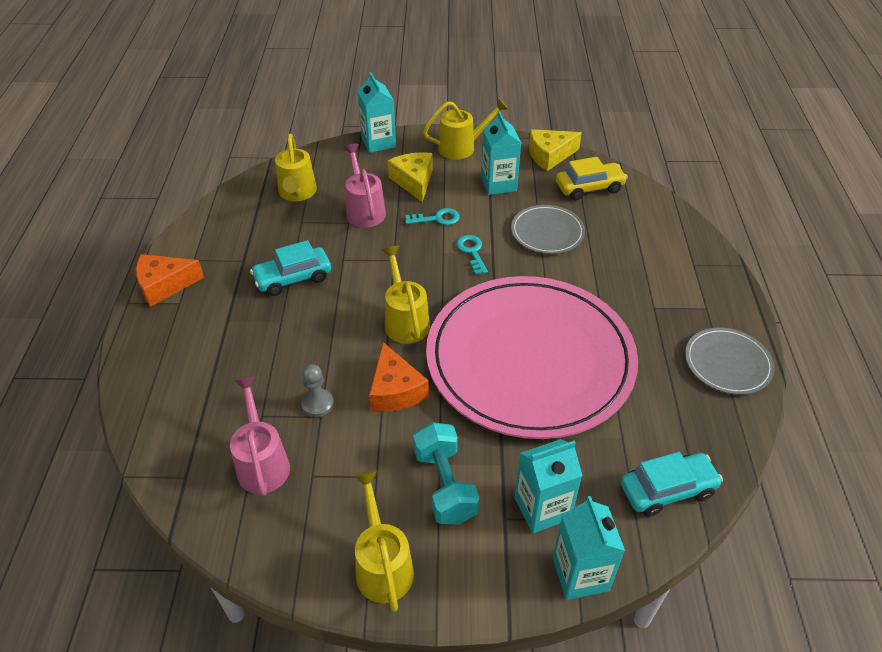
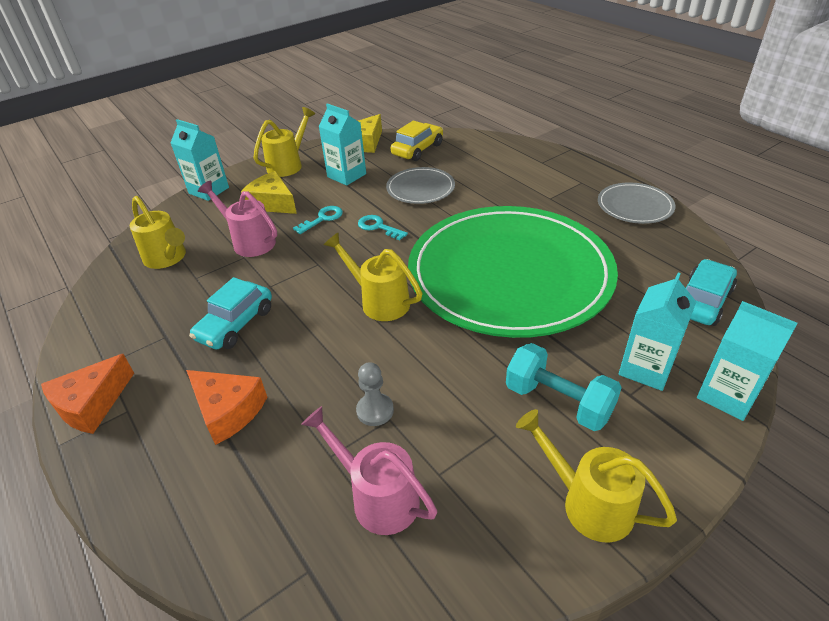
camera: 35 degrees left, 5 degrees down
(395, 390) = (432, 357): orange cheese -> orange cheese (228, 411)
(530, 359) = (509, 274): pink plate -> green plate

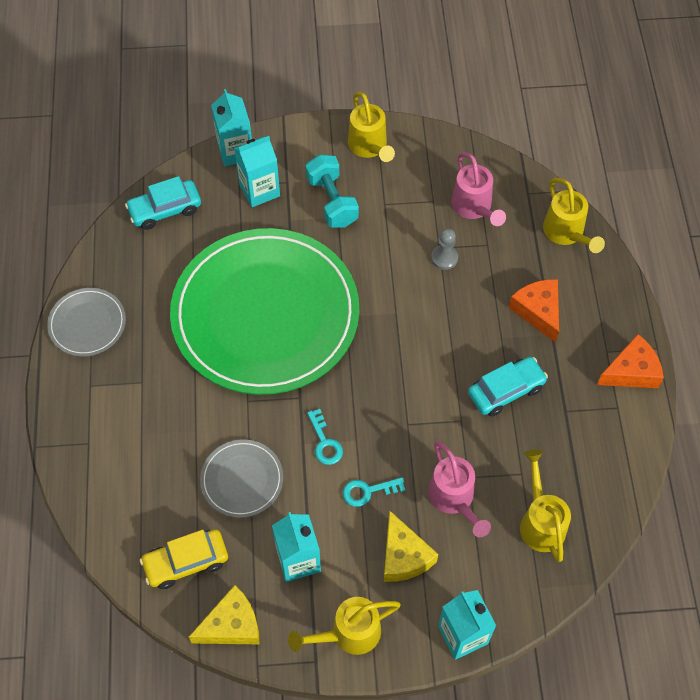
camera: 150 degrees left, 20 degrees up
(379, 301) = (383, 348): yellow watering can -> yellow watering can (566, 233)

